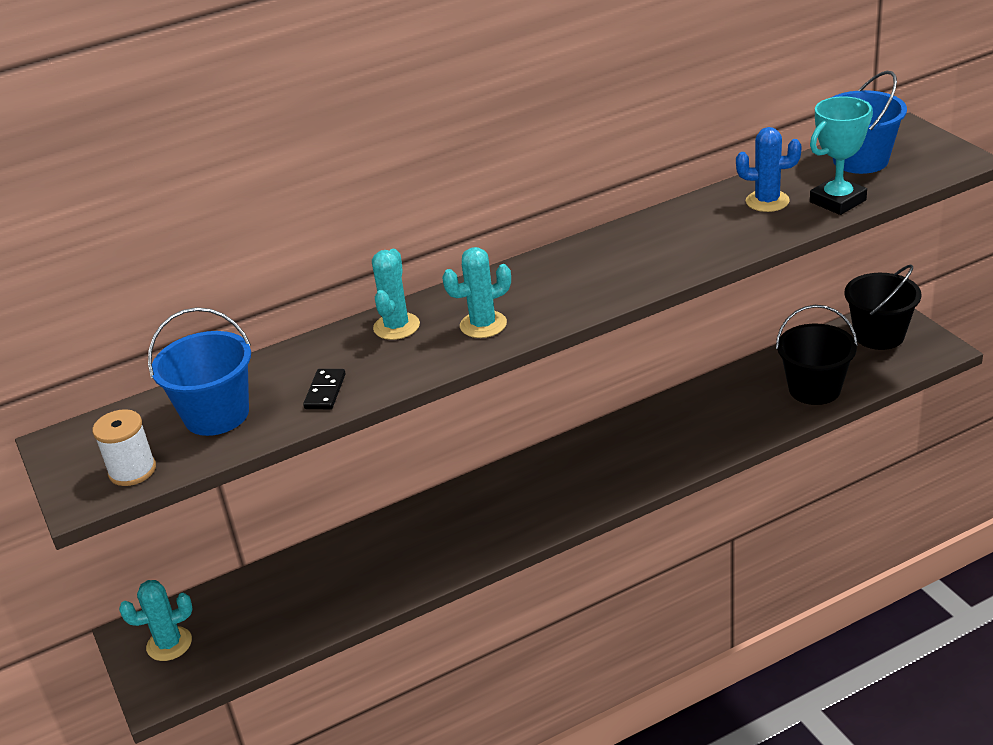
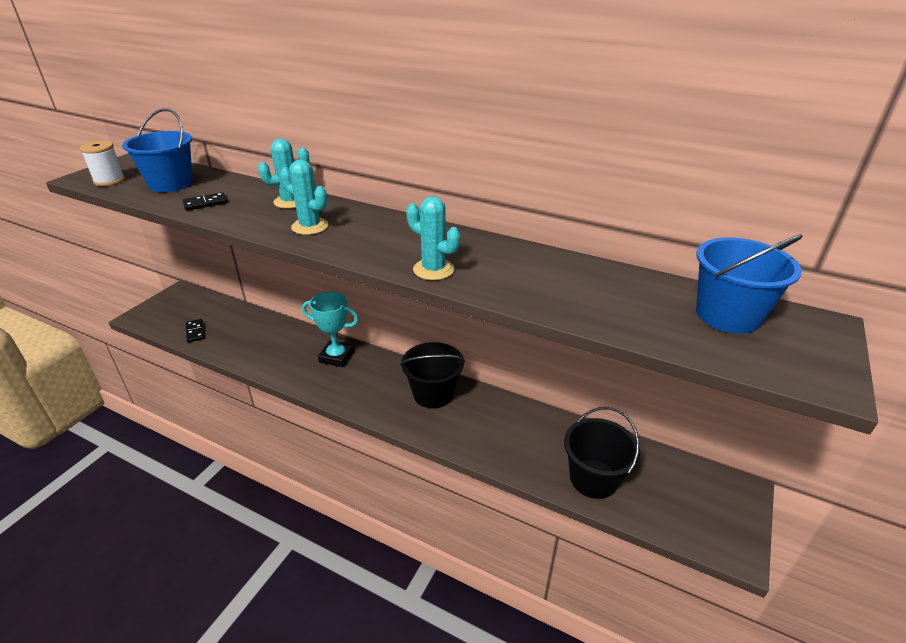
camera: 50 degrees right, 0 degrees up
(169, 644) = (176, 304): turquoise cactus -> turquoise cactus (433, 270)
(271, 632) = (195, 332): none -> black domino
(767, 201) = (592, 287): blue cactus -> none
(838, 201) = (638, 324): turquoise trophy -> turquoise trophy (336, 357)
(879, 335) = (706, 494): black bucket -> black bucket (433, 394)

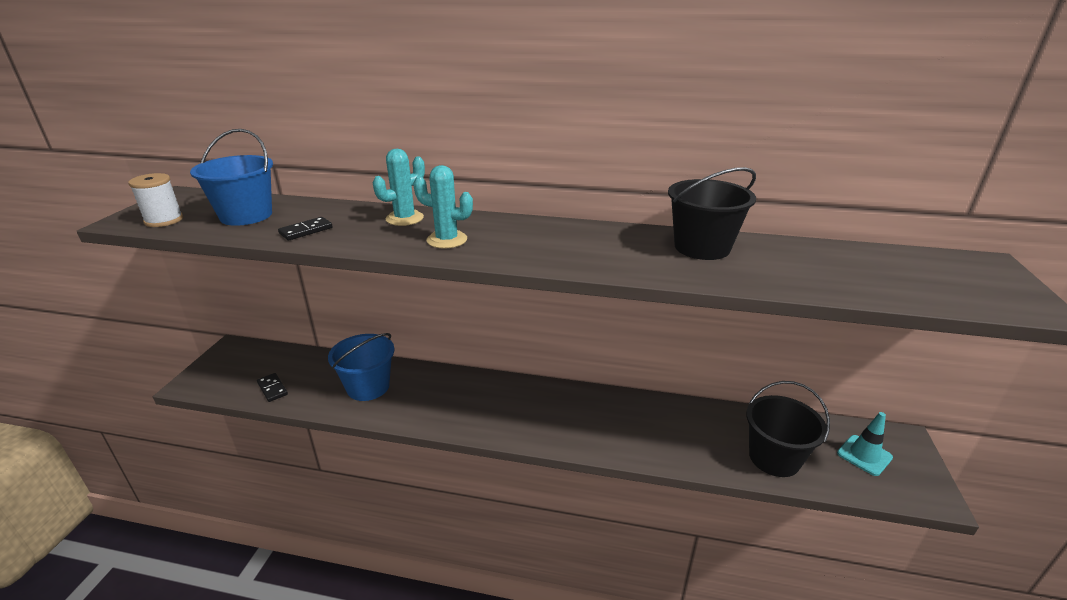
camera: 15 degrees left, 5 degrees down
(336, 357) = (453, 387): turquoise trophy -> none
(433, 270) = (612, 264): turquoise cactus -> none
(433, 394) = (575, 406): black bucket -> black bucket (702, 247)
(688, 496) = (864, 455): none -> turquoise traffic cone
(727, 315) = (908, 266): blue bucket -> blue bucket (368, 387)

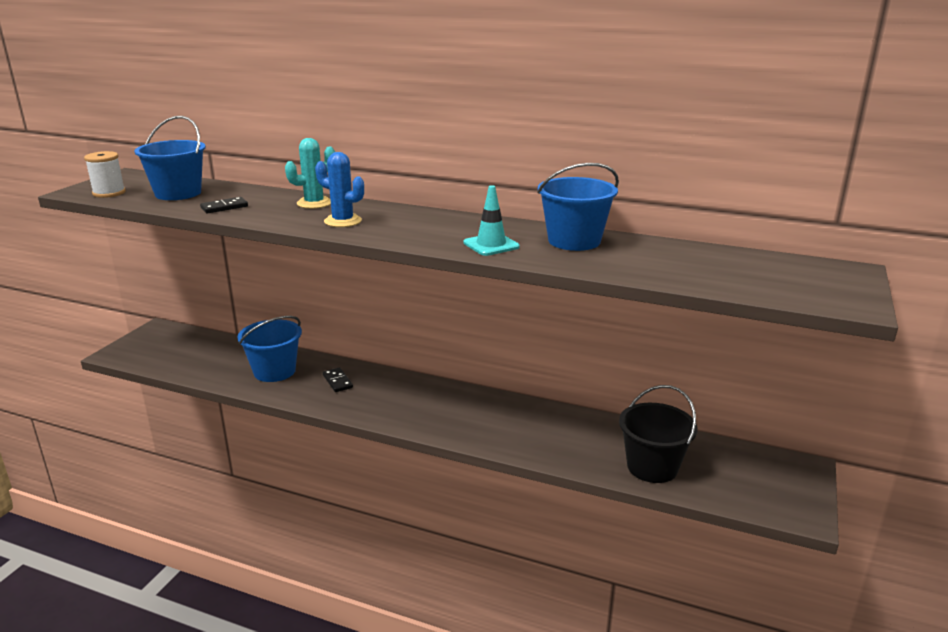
camera: 10 degrees right, 5 degrees down
(272, 388) = (187, 364): black domino -> black domino (337, 381)
(447, 240) = (343, 221): turquoise cactus -> blue cactus
(702, 247) = (574, 241): black bucket -> blue bucket
(864, 455) = (750, 475): turquoise traffic cone -> turquoise traffic cone (491, 245)

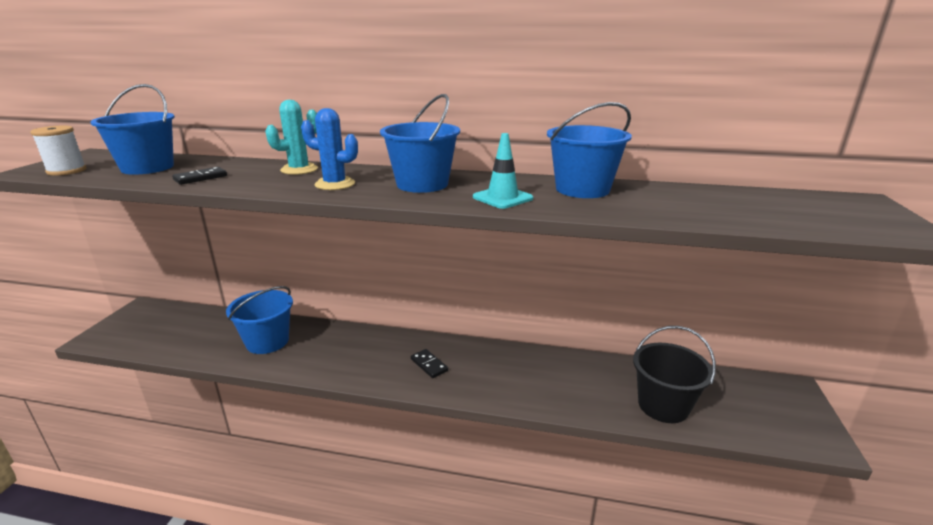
camera: 10 degrees left, 0 degrees up
(337, 381) = (333, 346): black domino -> black domino (429, 365)
(423, 226) = (422, 184): none -> blue bucket

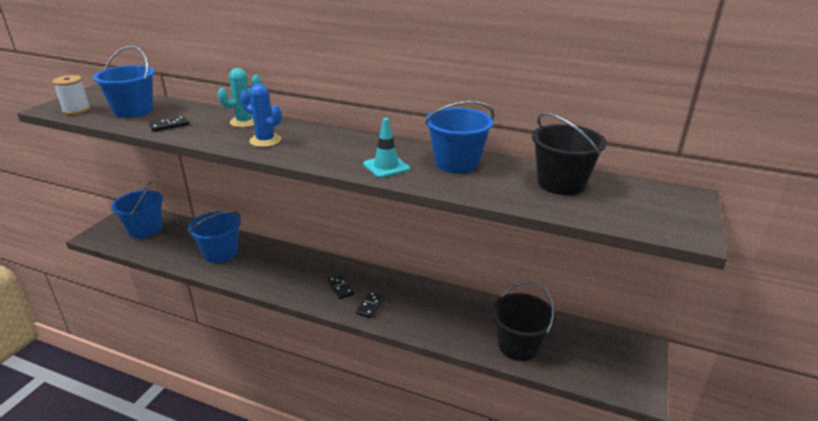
camera: 10 degrees right, 5 degrees up
(422, 184) = (332, 146): blue bucket -> blue bucket (145, 229)
(473, 381) = (370, 306): none -> black domino
(717, 199) = (561, 183): none -> black bucket

